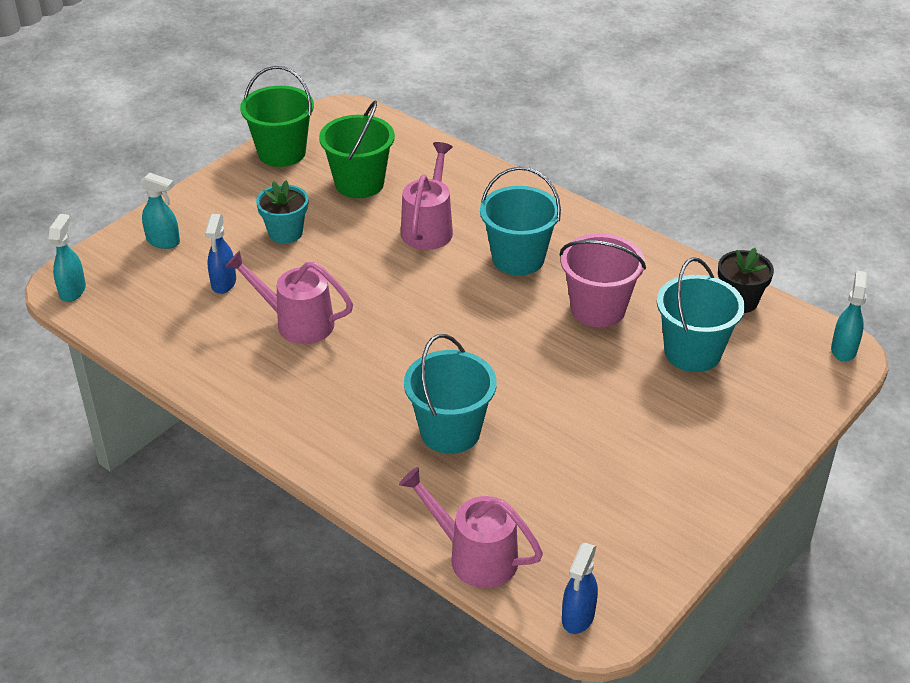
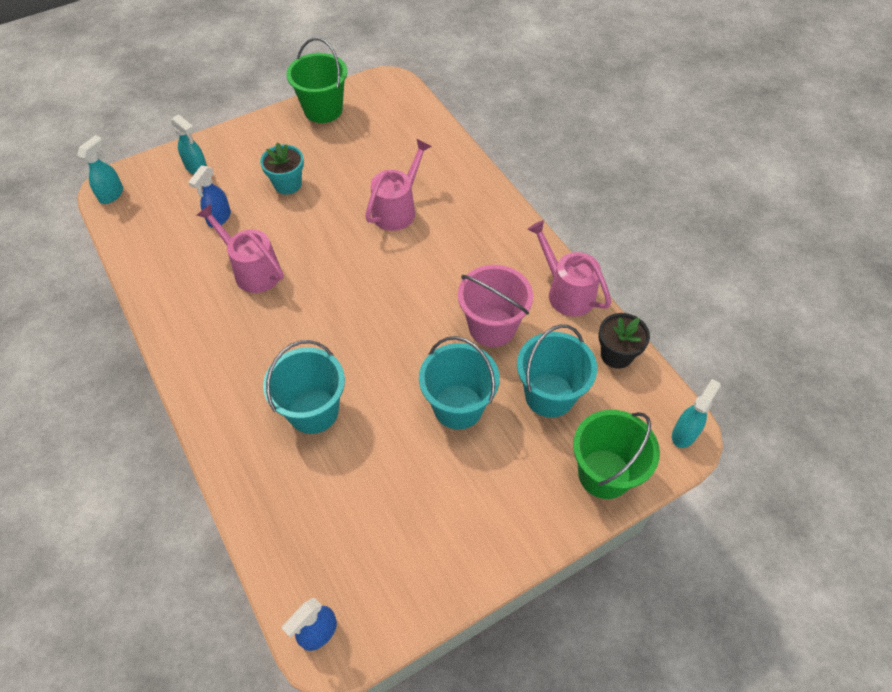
camera: 20 degrees right, 15 degrees up
(359, 183) = (366, 153): green bucket -> green bucket (604, 474)
(474, 556) = (269, 540): pink watering can -> pink watering can (566, 292)
(518, 258) = (452, 258): turquoise bucket -> turquoise bucket (458, 406)

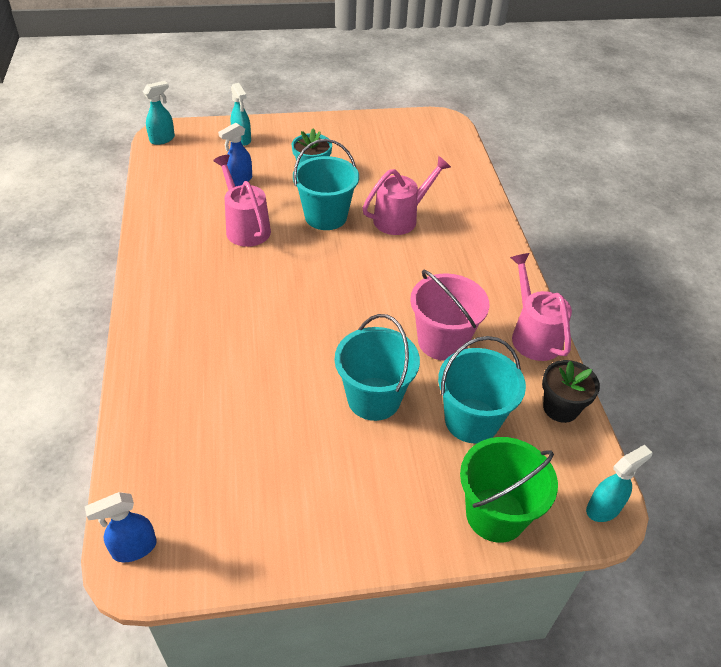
camera: 20 degrees right, 10 degrees down
(313, 411) = (236, 355): turquoise bucket -> turquoise bucket (325, 216)
(323, 110) = (373, 126): green bucket -> none

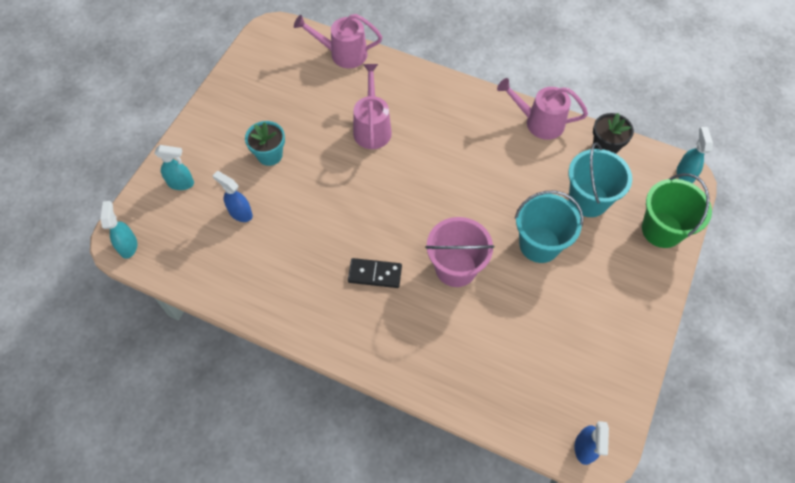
camera: 55 degrees left, 15 degrees up
(239, 180) = (240, 213): blue spray bottle -> blue spray bottle turned 135 degrees clockwise
(239, 286) = (375, 274): none -> black domino
(245, 227) = (306, 237): pink watering can -> pink watering can (343, 54)
(325, 216) = (334, 175): turquoise bucket -> none
(442, 341) = (513, 176): pink bucket -> pink bucket (456, 268)

